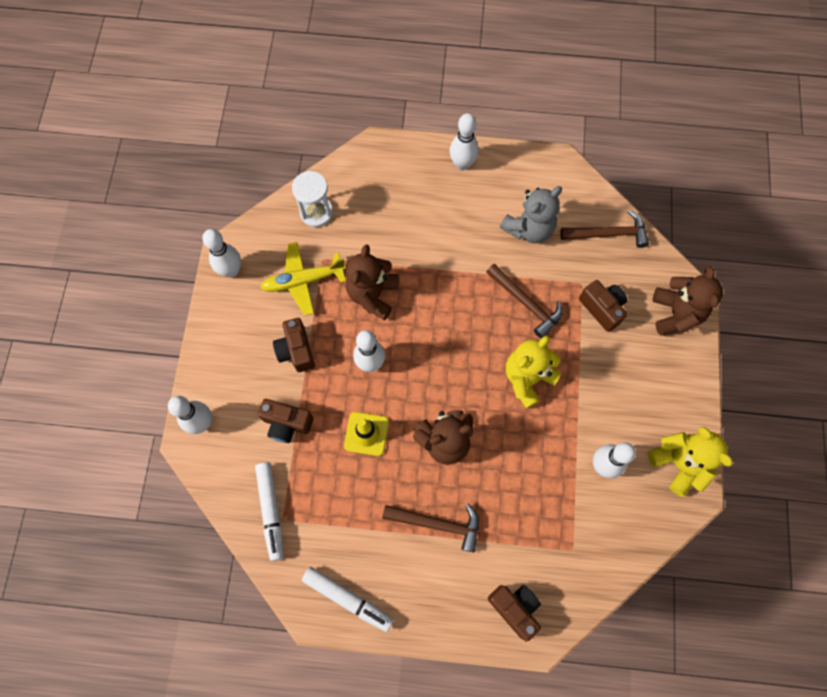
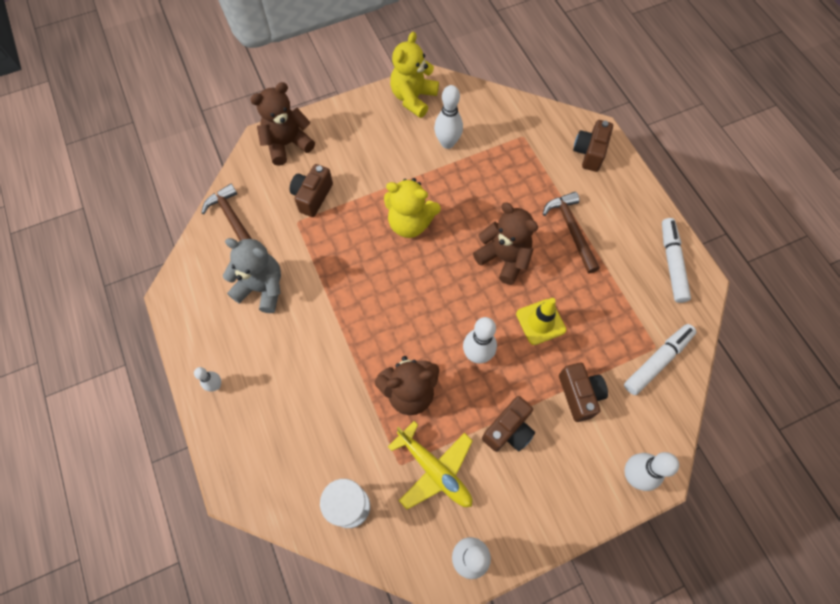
camera: 120 degrees left, 5 degrees down
(462, 164) = (216, 385): white bowling pin -> white bowling pin, size x0.58
(526, 303) = (341, 255): brown hammer -> none

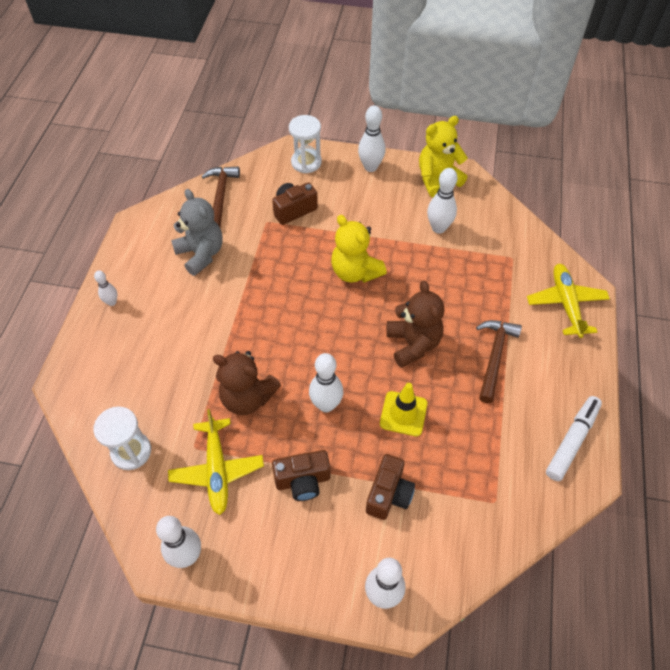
camera: 35 degrees right, 10 degrees down
(287, 144) = (306, 162): brown teddy bear -> white hourglass
(348, 117) = (370, 167): none -> white bowling pin
(589, 153) = (566, 304): brown camera -> yellow plane
(657, 361) = (487, 514): white marker -> none

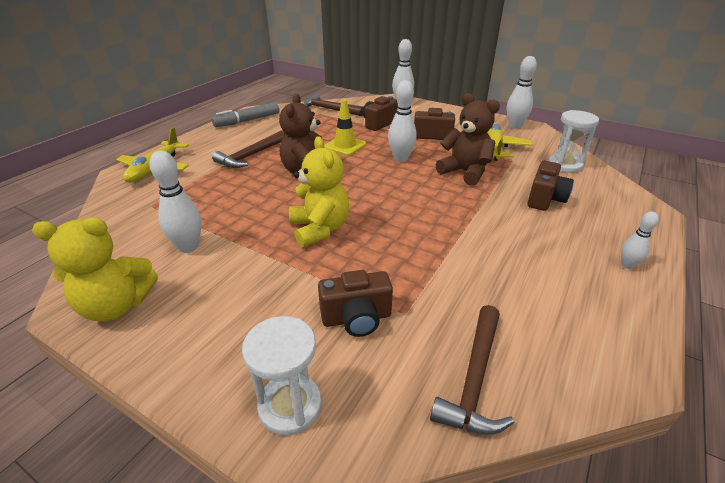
camera: 160 degrees left, 20 degrees down
(164, 372) = (545, 199): none -> brown camera
(201, 254) = (510, 292): grey teddy bear -> none
(370, 167) = (188, 358): white bowling pin -> none
(486, 522) = (329, 109): none -> brown hammer
(572, 441) = (247, 120): white marker -> grey marker

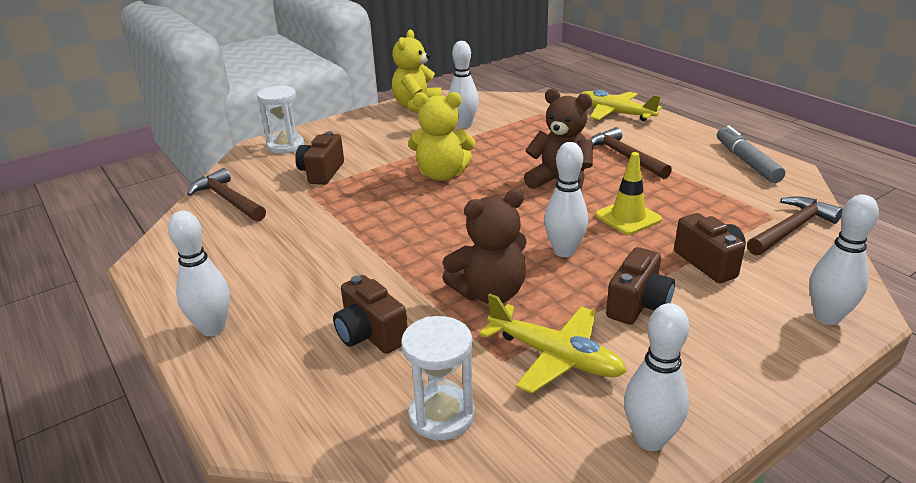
camera: 115 degrees right, 5 degrees down
(627, 265) = (213, 328): white bowling pin -> white bowling pin, size x1.72

